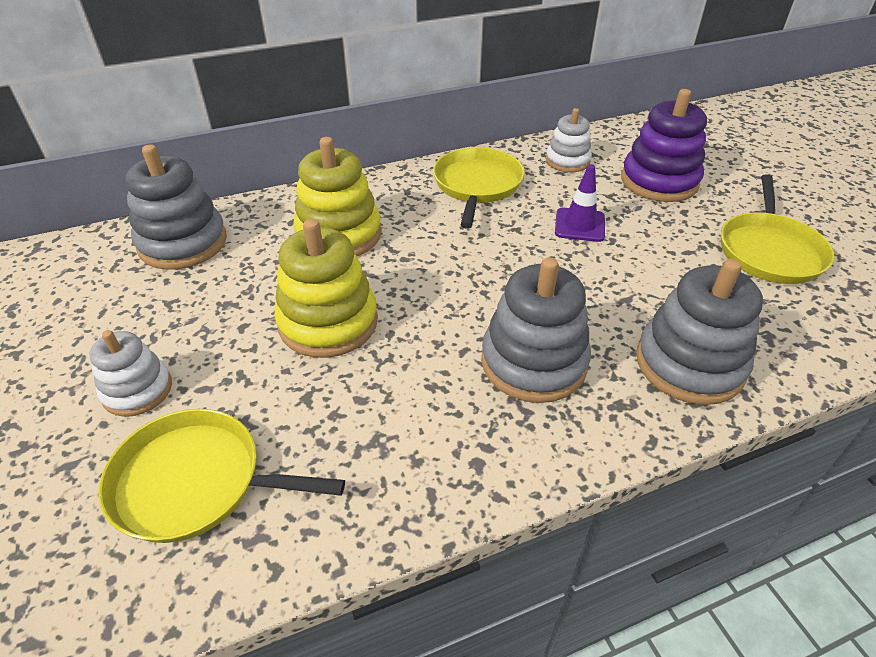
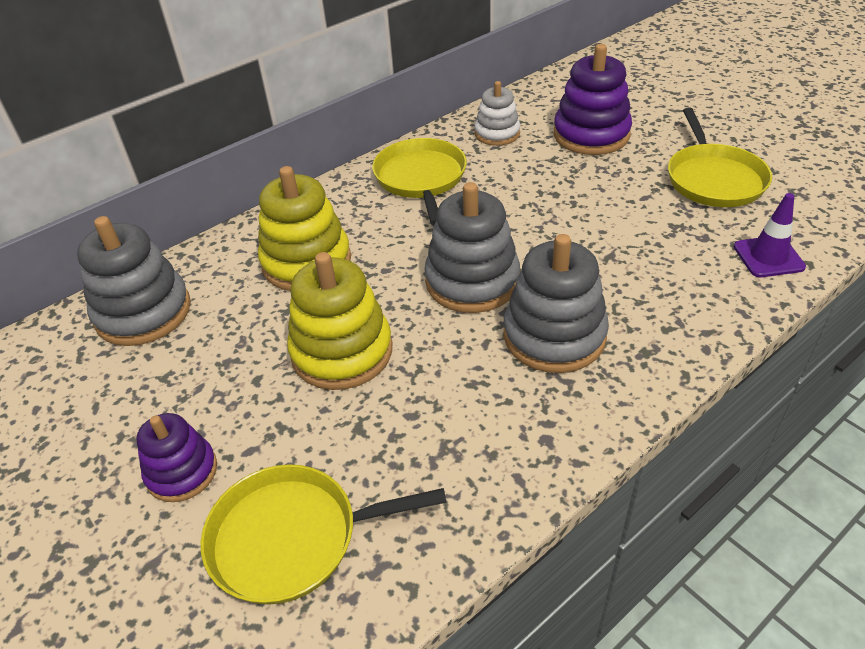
camera: 15 degrees left, 0 degrees up
(137, 390) = (182, 472): white stacking toy -> purple stacking toy
(579, 225) = (537, 195): purple traffic cone -> purple traffic cone (768, 257)
(689, 364) = (688, 299): grey stacking toy -> grey stacking toy (472, 281)

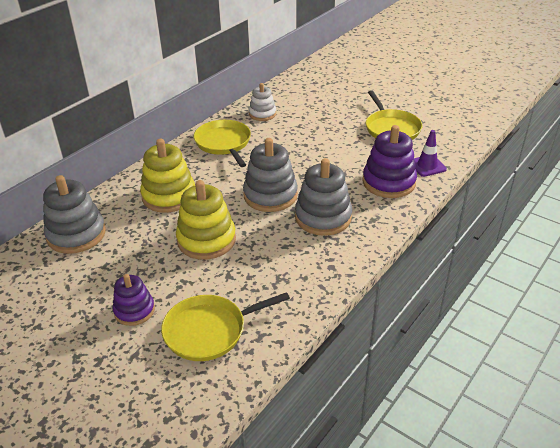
camera: 15 degrees left, 5 degrees down
(591, 135) = (318, 110): purple stacking toy -> purple stacking toy (388, 182)

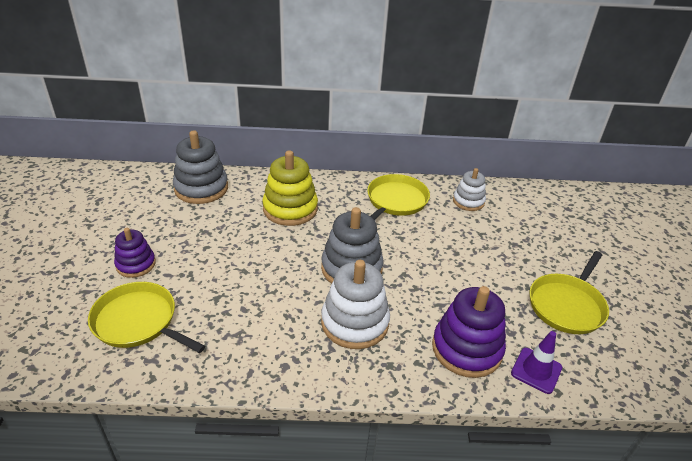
camera: 50 degrees right, 0 degrees up
(206, 240) = (252, 260): yellow stacking toy -> none
(323, 217) = (355, 322): grey stacking toy -> white stacking toy

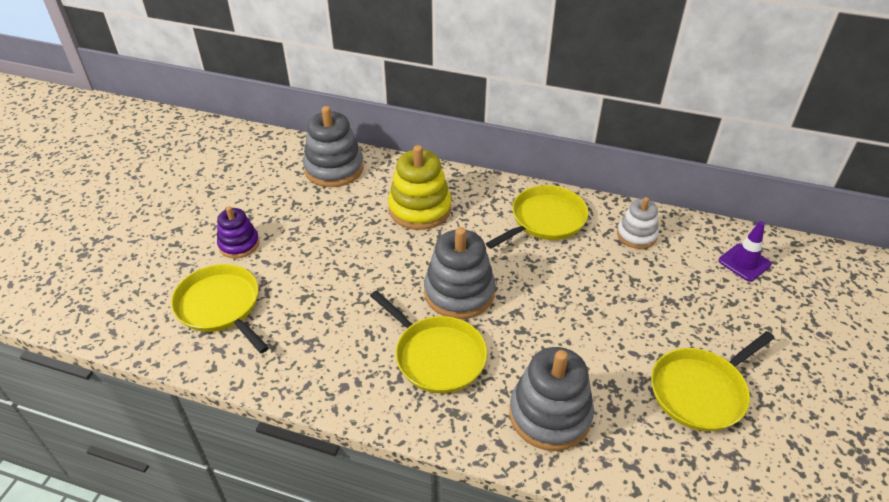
camera: 20 degrees right, 5 degrees up
(355, 322) = (436, 356): white stacking toy -> yellow pan
(466, 349) = (550, 414): purple stacking toy -> grey stacking toy
(536, 370) = (621, 459): purple traffic cone -> purple traffic cone (744, 262)

